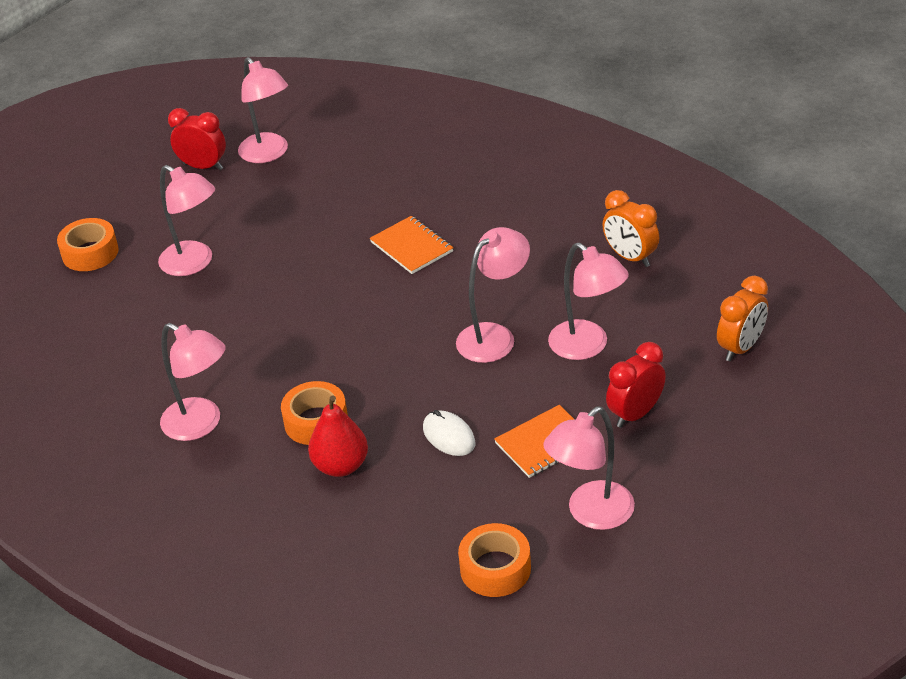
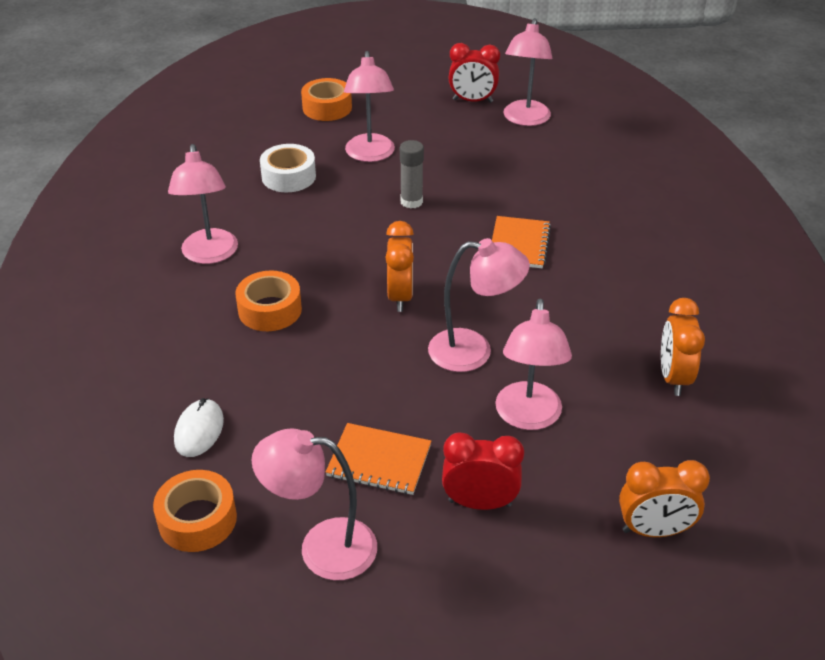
camera: 45 degrees right, 0 degrees up
(157, 326) = (288, 176): none -> white tape
(203, 166) = (472, 101): red clock -> red clock turned 120 degrees clockwise
(287, 274) = (411, 202): none -> grey glue stick
(341, 466) = (234, 352): red pear -> none
(391, 341) = (400, 296): none -> orange clock
(449, 436) = (328, 394): white mouse -> white mouse (199, 430)

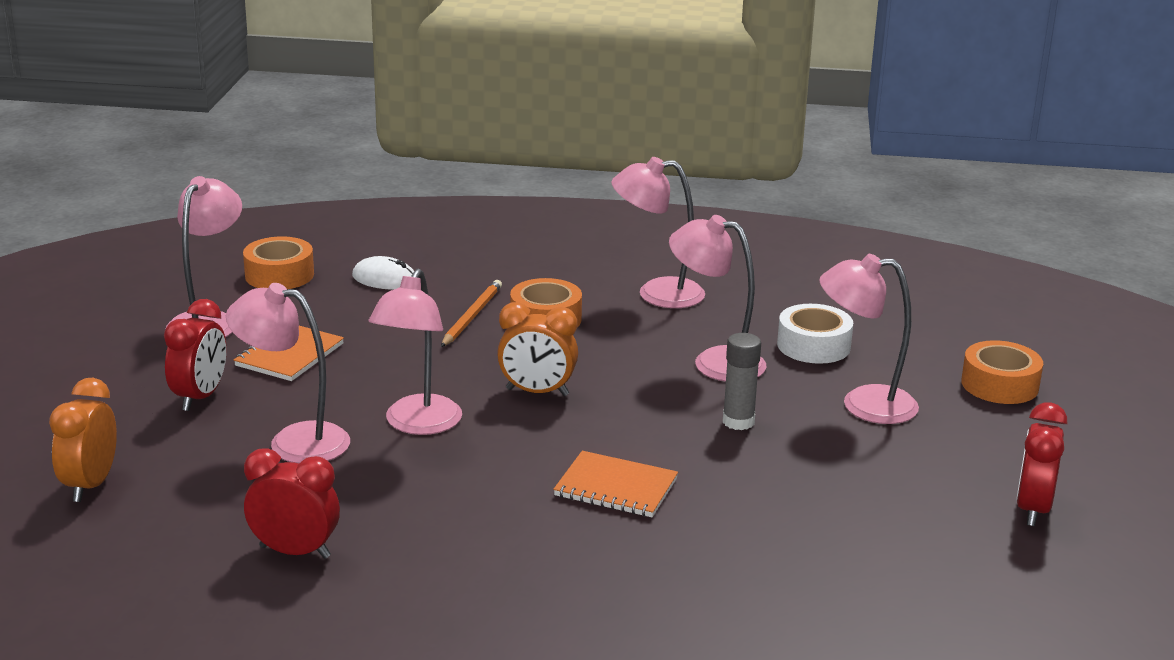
camera: 100 degrees right, 15 degrees down
(273, 355) = (471, 316): none -> orange pencil
(525, 119) = (970, 551): pink lamp -> pink lamp (715, 362)
(673, 377) = (295, 552): orange clock -> red clock

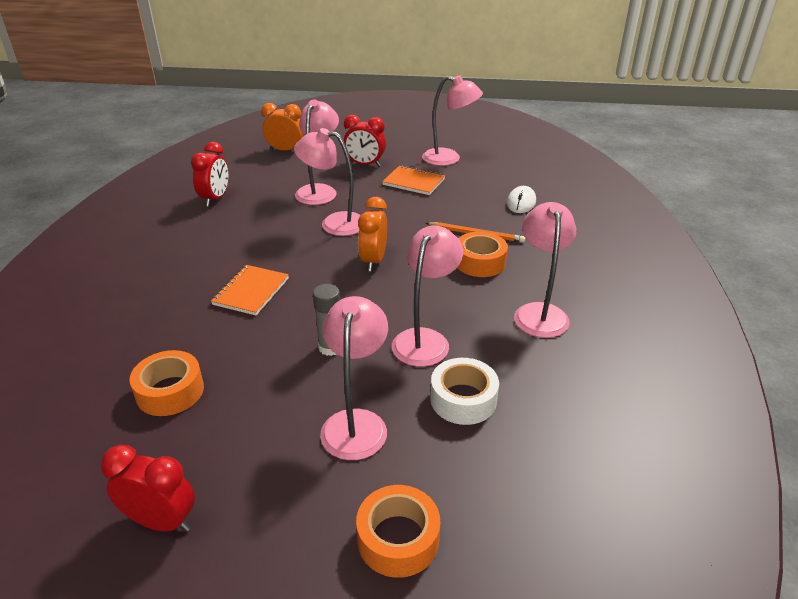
camera: 90 degrees right, 10 degrees up
(279, 275) = (514, 171): orange tape -> orange tape (170, 391)

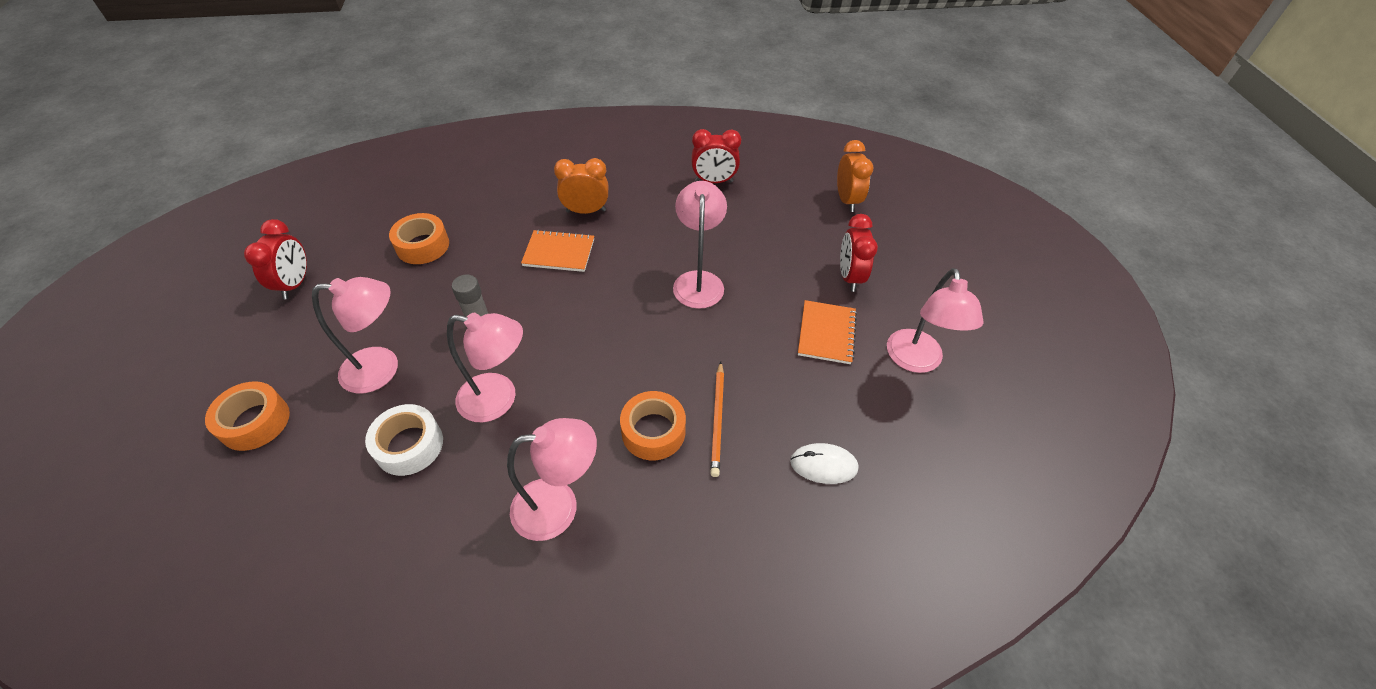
camera: 75 degrees right, 15 degrees up
(319, 191) = (764, 252): pink lamp -> none
(373, 261) = (631, 330): orange clock -> orange clock (586, 211)

